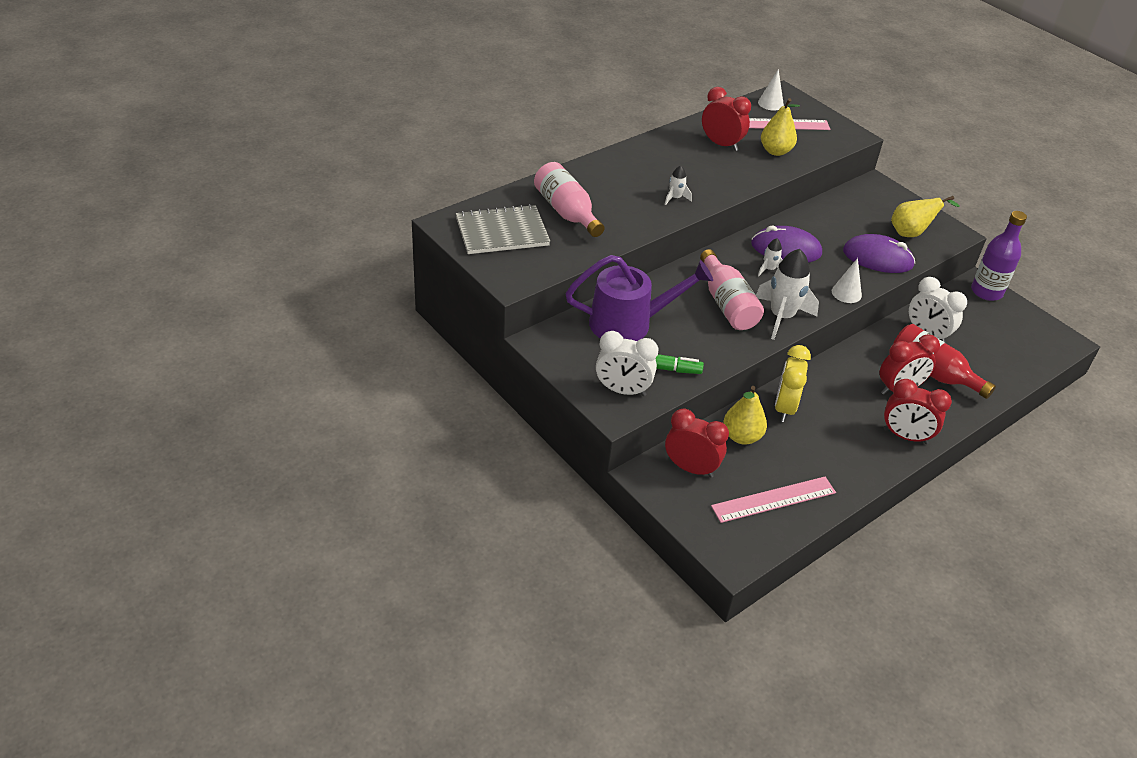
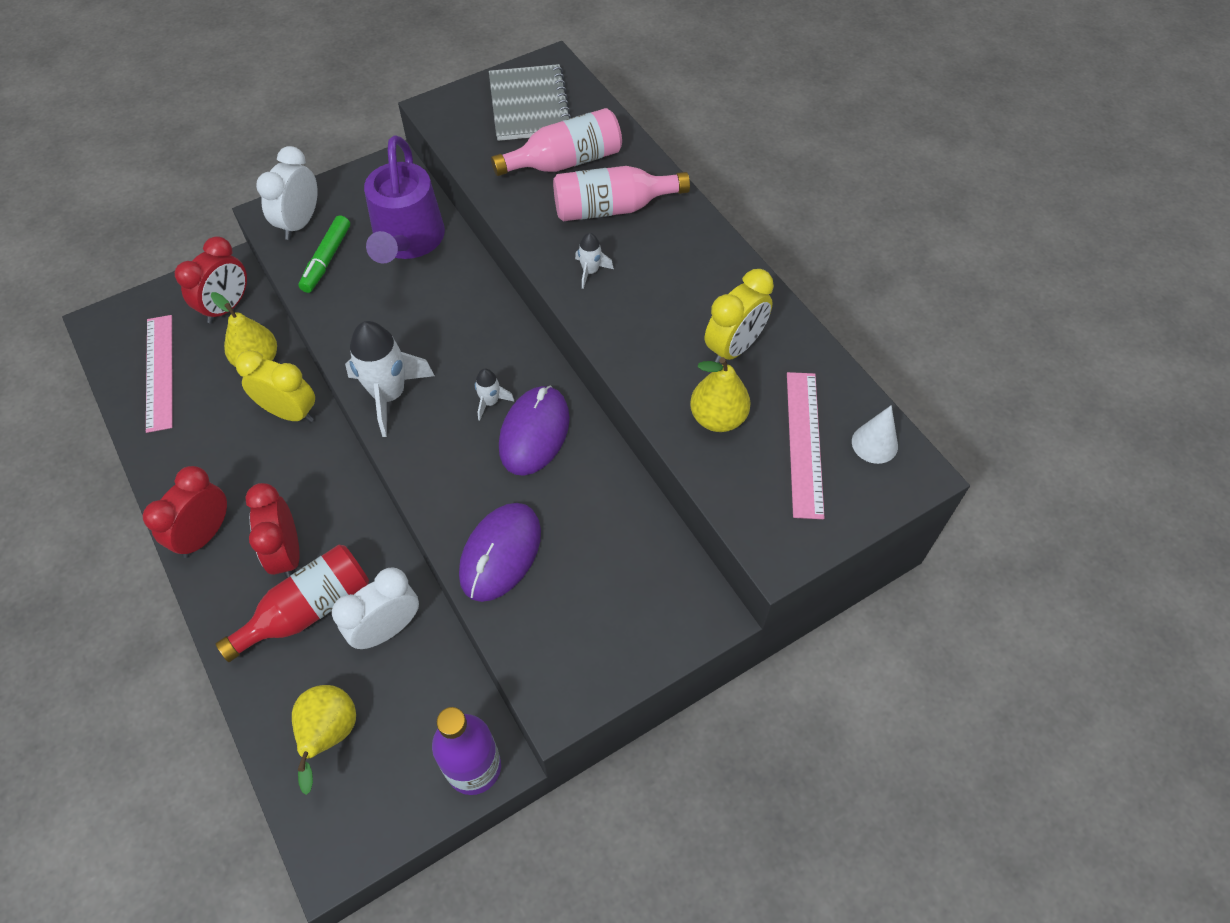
camera: 100 degrees right, 15 degrees up
(721, 144) = (734, 348): red clock -> yellow clock
(727, 304) = (426, 341): pink bottle -> pink bottle (612, 208)
(846, 293) = (424, 486): white cone -> none
(911, 233) = (561, 628): yellow pear -> yellow pear (329, 735)

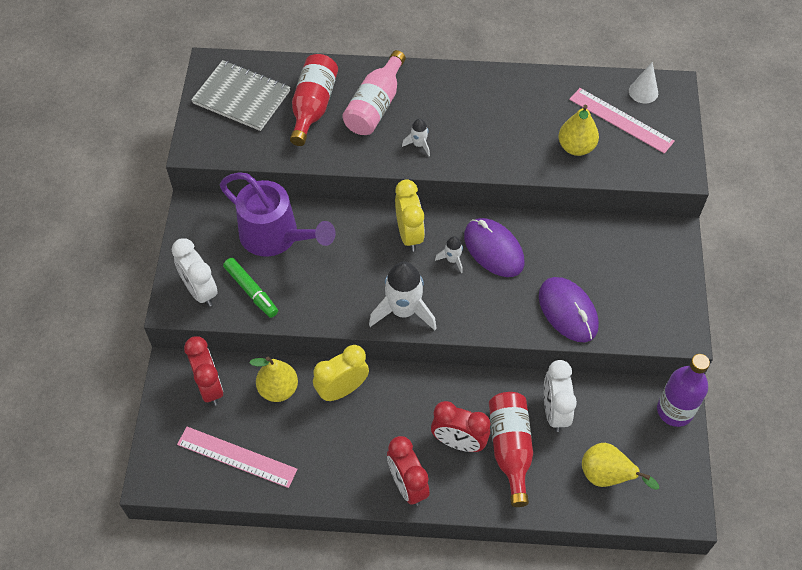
camera: 55 degrees left, 0 degrees up
(565, 162) = (313, 107): pink bottle -> red bottle
(734, 348) = (533, 112): yellow clock -> yellow clock (409, 234)

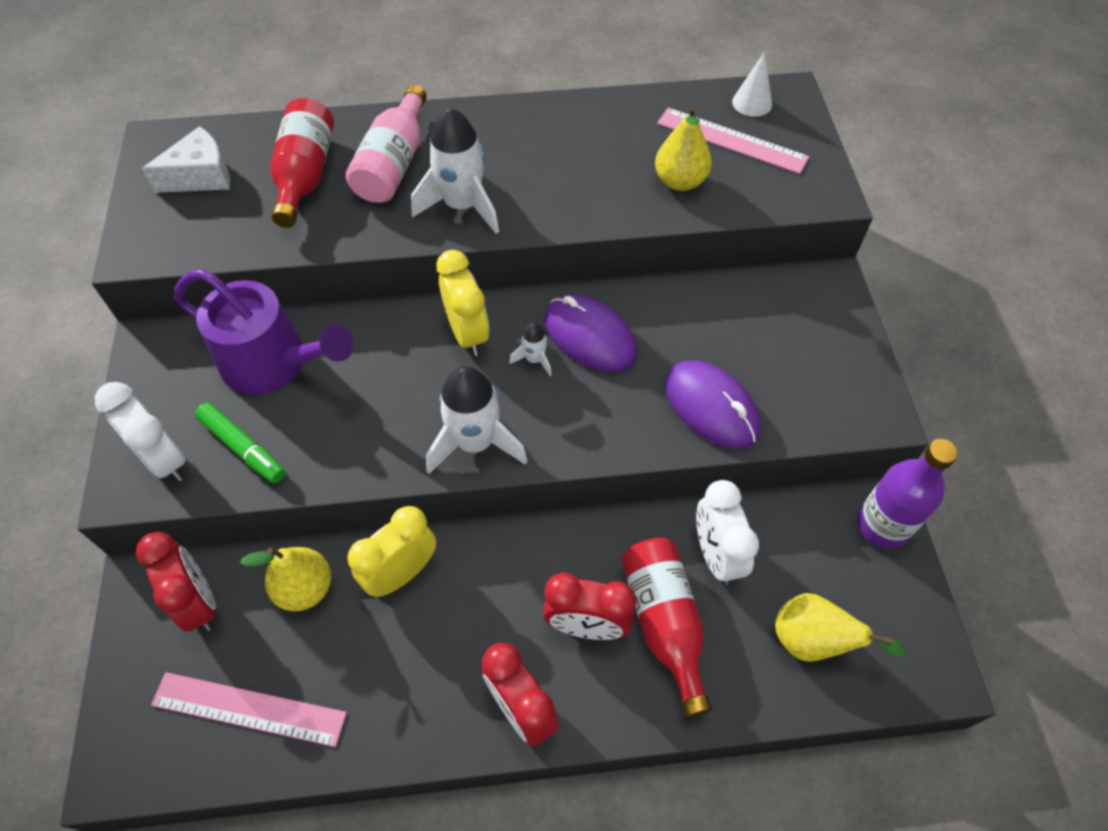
camera: 10 degrees left, 0 degrees up
(241, 97) = (201, 176): grey notebook -> white cheese
(419, 145) = (462, 206): white rocket -> white rocket, size x2.08

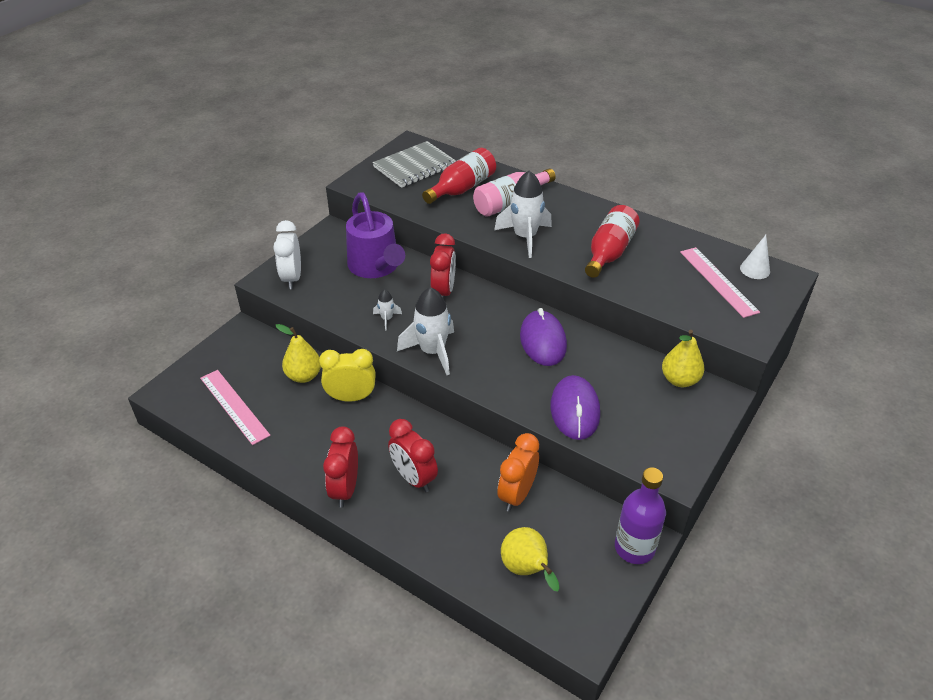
camera: 40 degrees right, 15 degrees down
(199, 602) = (256, 352): red clock -> red clock (443, 292)
(201, 176) = (414, 166): white cheese -> grey notebook
(243, 447) = (328, 292): green marker -> none
(468, 333) = (480, 304): yellow clock -> none
(534, 359) = (502, 334): white rocket -> white rocket (387, 319)
(664, 623) = (454, 505): red bottle -> red bottle (609, 252)
(680, 181) = (661, 285): yellow pear -> yellow pear (679, 380)
(716, 554) = (516, 494): white clock -> orange clock

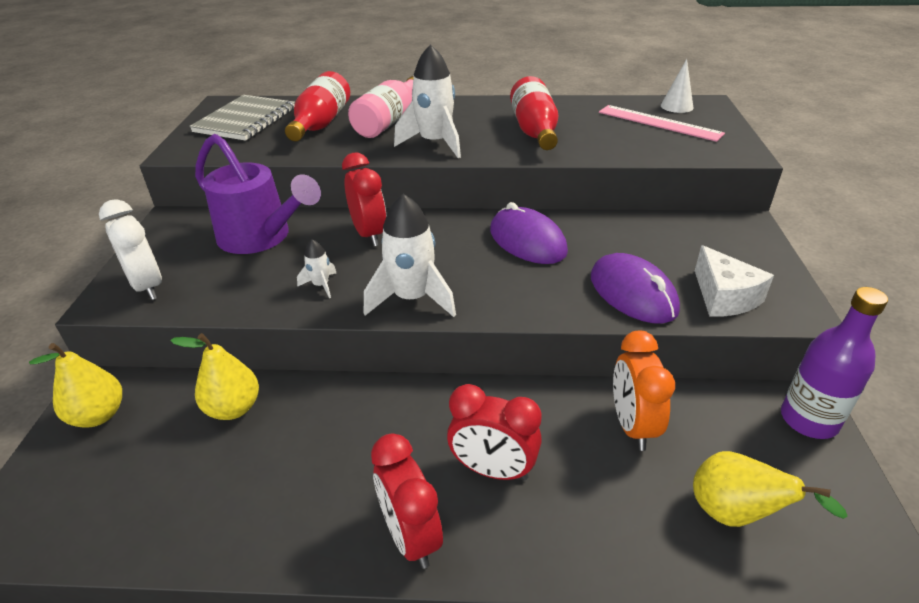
camera: 30 degrees left, 5 degrees down
(234, 406) = (143, 500): pink ruler -> none
(351, 397) = (324, 406): yellow clock -> none
(635, 441) = (724, 297): none -> white cheese
(679, 380) = (695, 225): yellow pear -> yellow pear (98, 415)

